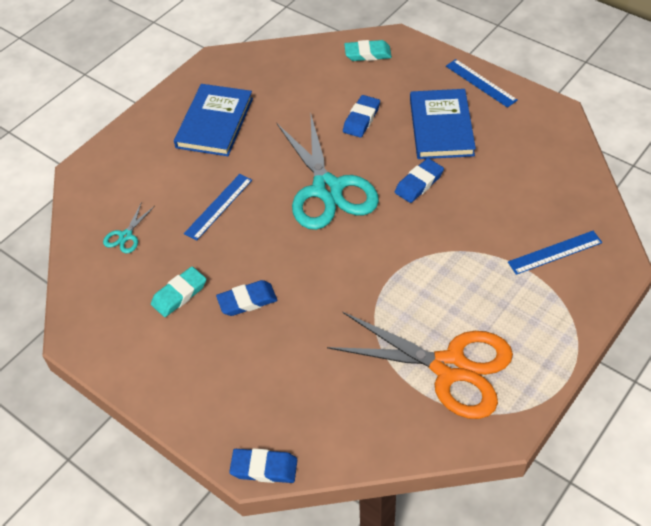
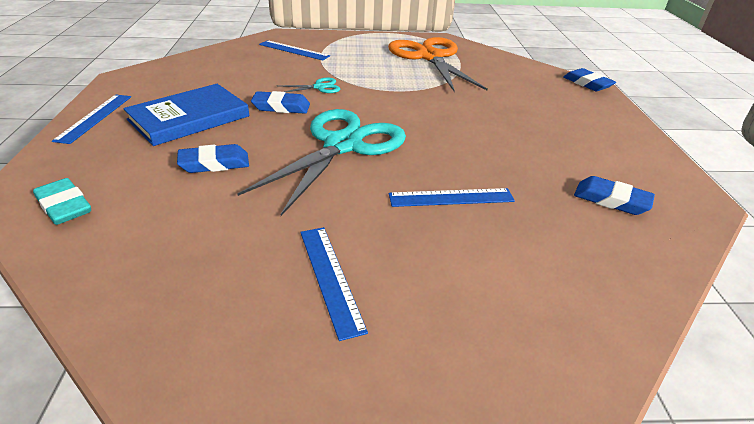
camera: 135 degrees left, 15 degrees down
(126, 236) = (583, 242): turquoise scissors -> turquoise scissors (319, 87)
(179, 294) = (566, 168): turquoise eraser -> none
(215, 123) = (330, 278): blue book -> blue ruler
(247, 301) = (510, 134): blue eraser -> blue eraser (611, 200)

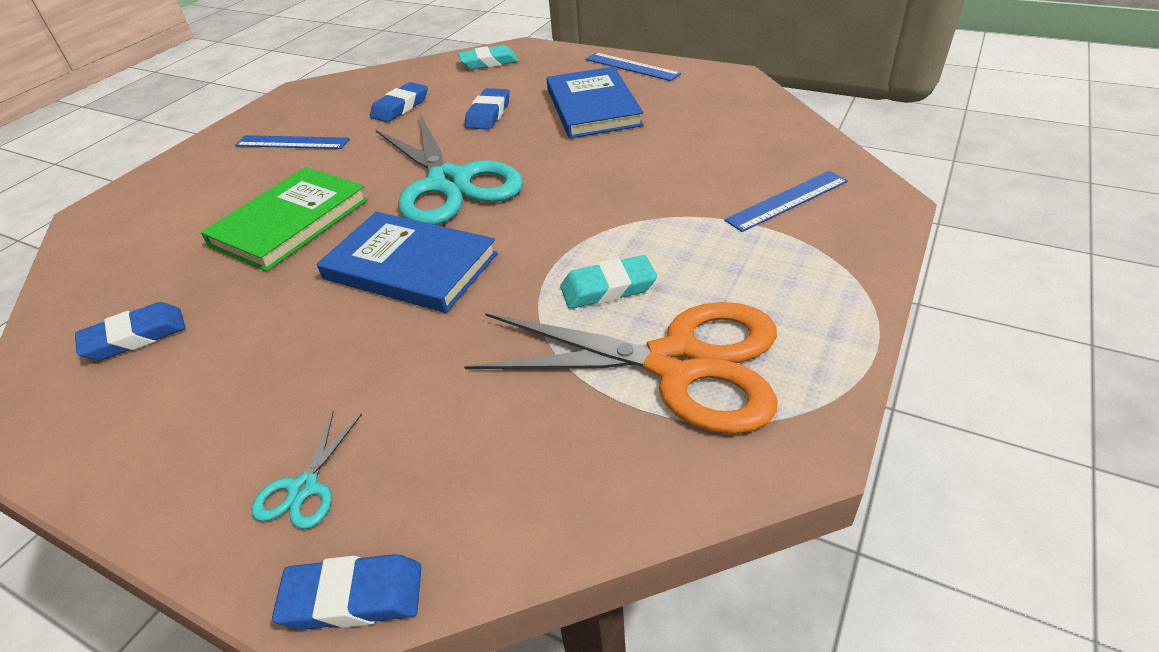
camera: 125 degrees right, 5 degrees up
(281, 107) = (576, 160): blue eraser -> blue eraser (400, 107)
(319, 87) = (615, 197): turquoise scissors -> turquoise scissors (303, 488)
(400, 75) = (608, 288): none -> turquoise eraser
(441, 128) = (410, 266): none -> blue book
(451, 197) = (290, 222): blue ruler -> green book

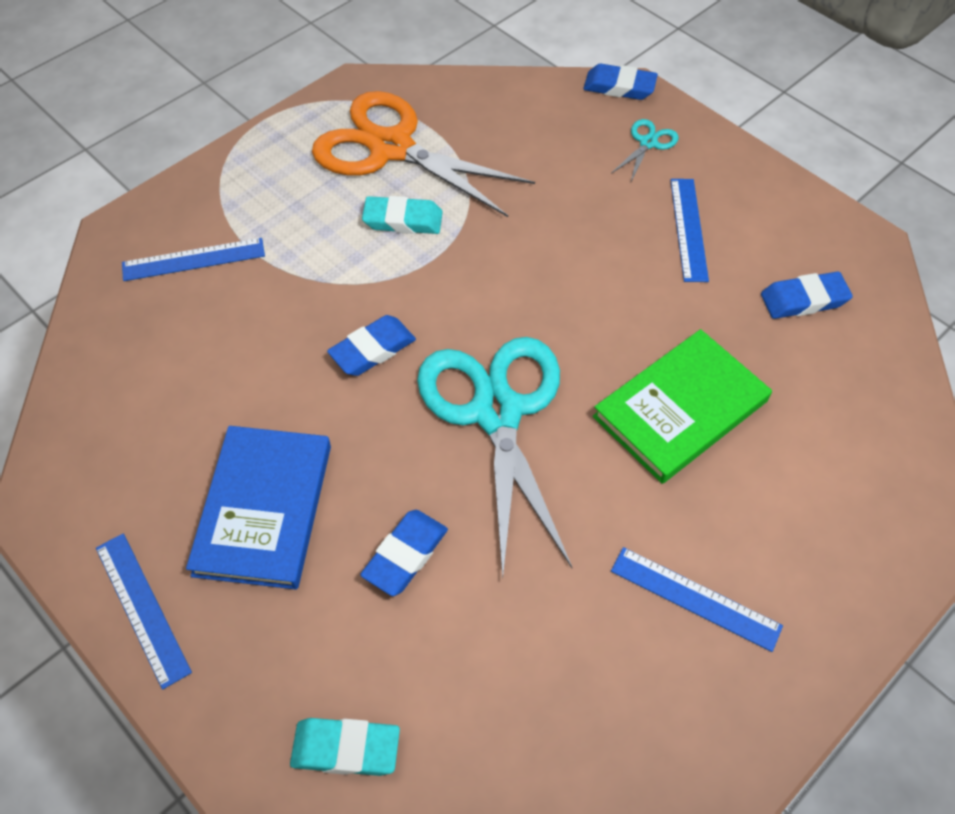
camera: 165 degrees left, 15 degrees up
(258, 375) = (688, 229): none -> blue ruler
(400, 107) = (527, 639): blue eraser -> blue eraser (372, 349)
(410, 266) = (559, 299): blue book -> none

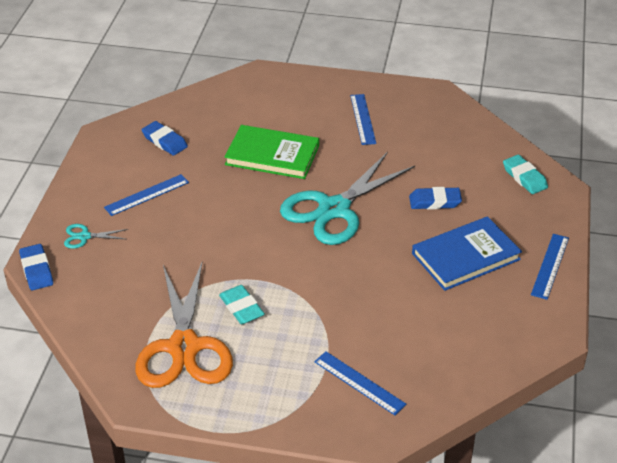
camera: 125 degrees left, 15 degrees down
(372, 349) = (343, 270): blue eraser -> none

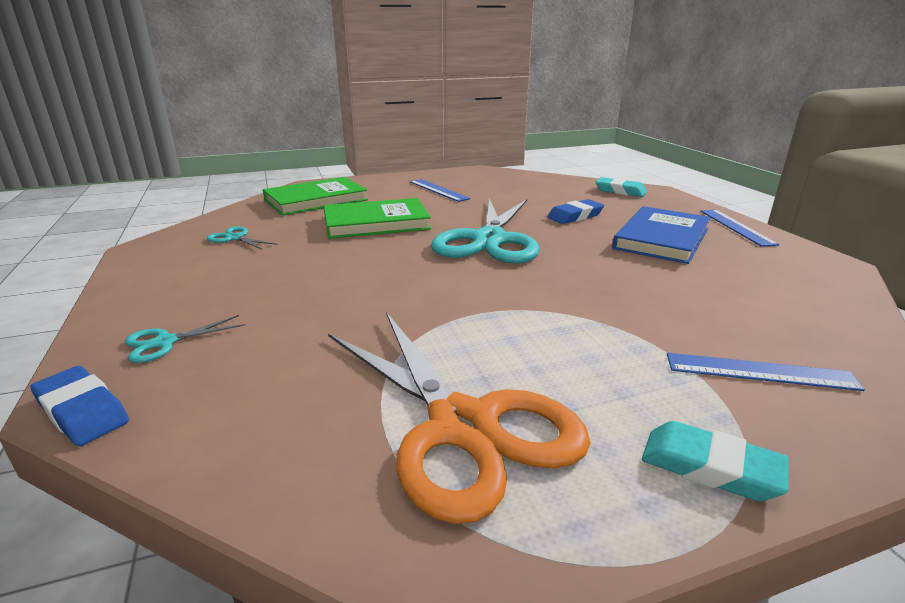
camera: 30 degrees left, 15 degrees down
(147, 195) = (244, 280): blue ruler -> none
(164, 141) = (235, 238): blue eraser -> turquoise scissors
(241, 308) = (494, 346): turquoise eraser -> turquoise eraser (710, 467)
(251, 103) = (316, 200): none -> green book

